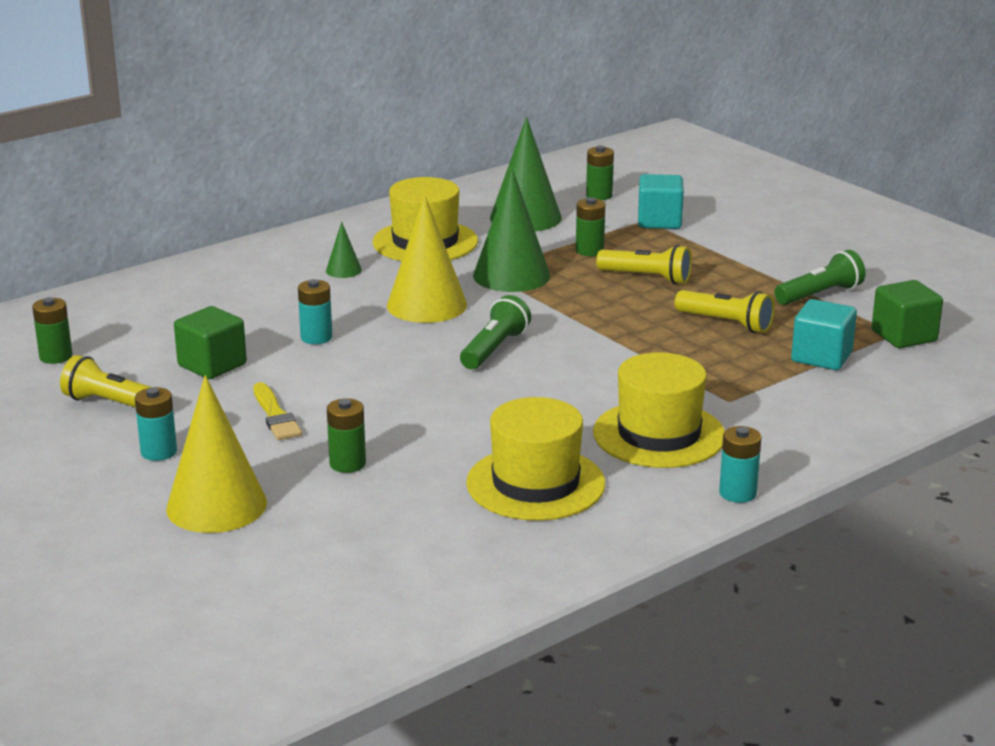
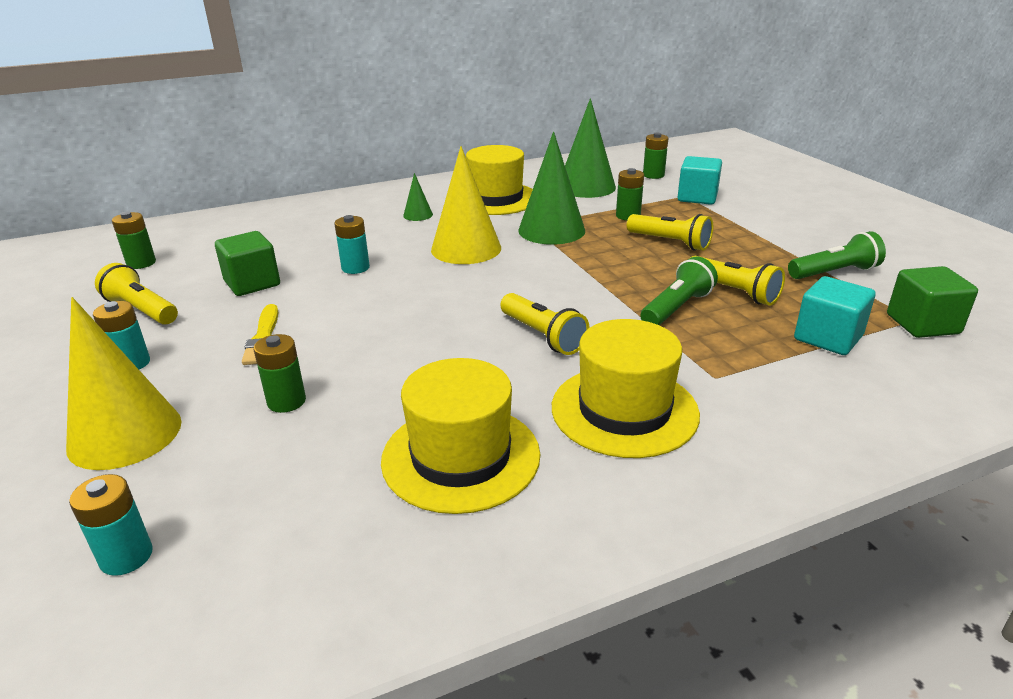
camera: 15 degrees right, 5 degrees up
(494, 349) = (501, 294): green flashlight -> green flashlight (676, 308)
(557, 383) = (543, 336): none -> yellow flashlight
(737, 493) = (693, 510): turquoise battery -> turquoise battery (126, 556)

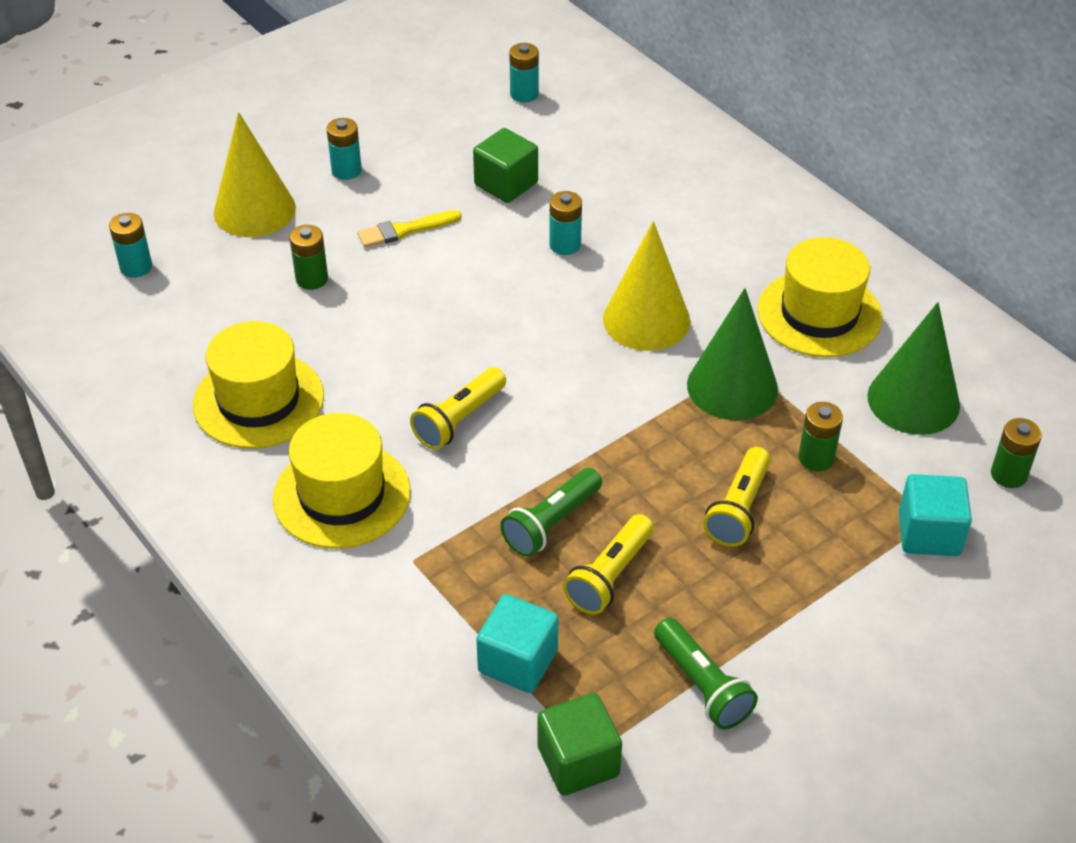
camera: 75 degrees right, 15 degrees up
(141, 263) = (524, 94): green battery -> turquoise battery
(141, 310) = (433, 136): yellow flashlight -> none
(418, 215) = (731, 254): green cone -> none
(676, 308) = (551, 523): green flashlight -> green flashlight turned 105 degrees clockwise

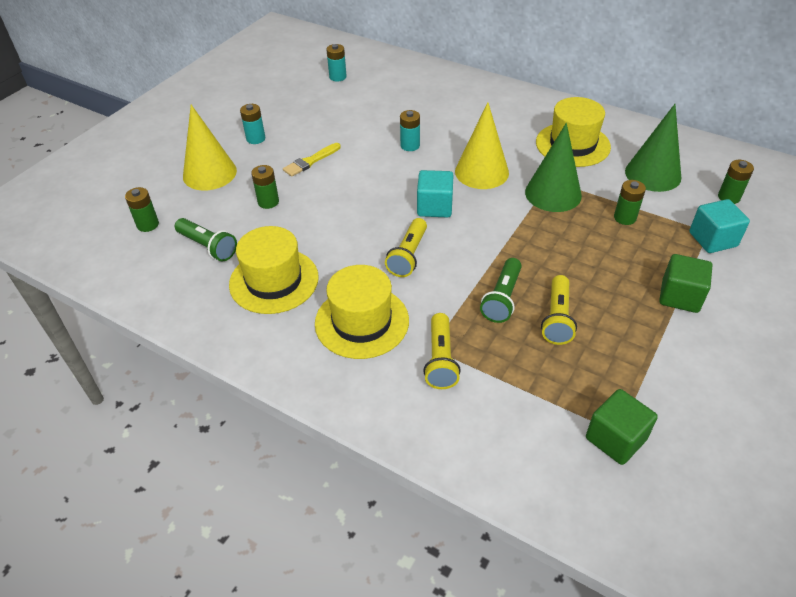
camera: 20 degrees left, 0 degrees up
(136, 267) = (148, 225): turquoise battery -> green battery
(506, 184) = (356, 123): green cube -> green cube (680, 296)
(518, 661) = (537, 388): turquoise cube -> turquoise cube (434, 207)
(702, 685) = (655, 365): green flashlight -> green flashlight (208, 246)
(739, 509) = (603, 257): yellow flashlight -> yellow flashlight (441, 360)

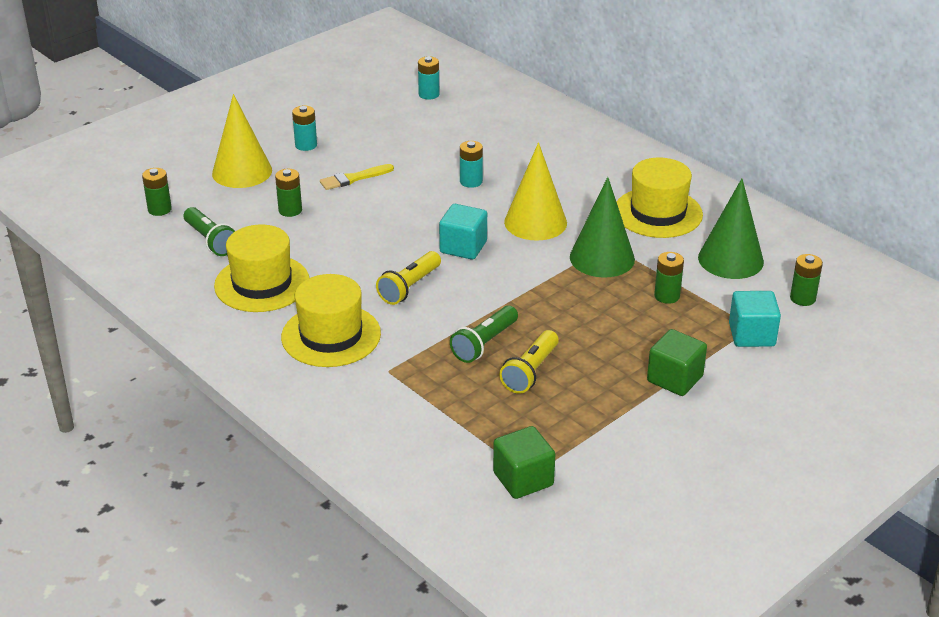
camera: 15 degrees right, 10 degrees down
(441, 360) = (391, 382): yellow flashlight -> none

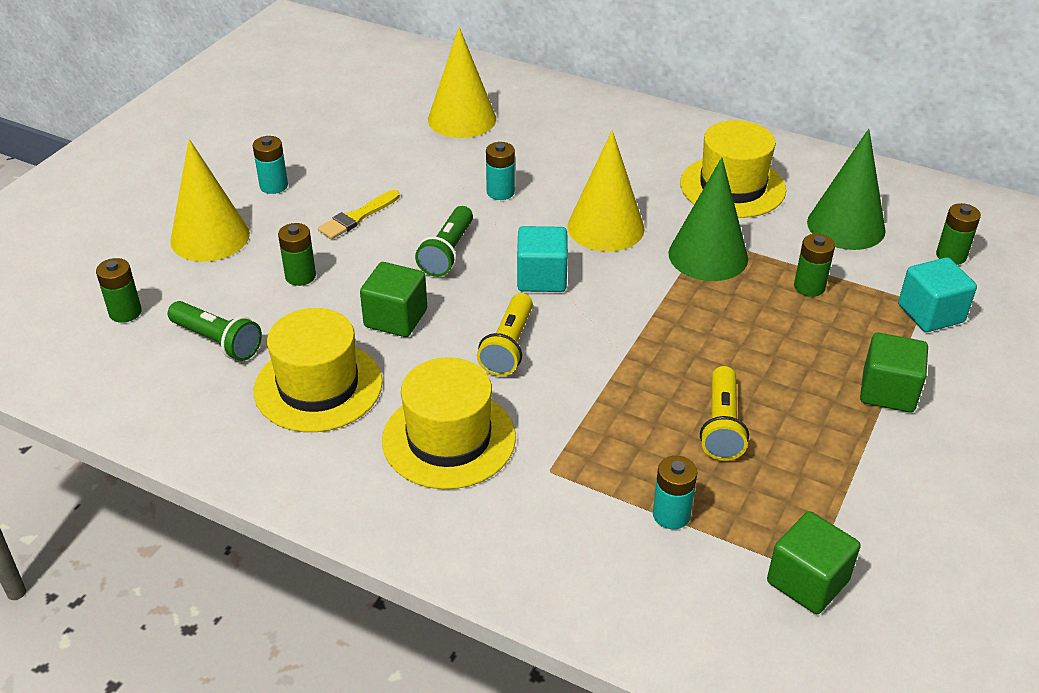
camera: 20 degrees left, 5 degrees up
(340, 252) = (396, 318): none -> green cube
(429, 94) = (387, 95): turquoise battery -> turquoise battery (671, 515)
(475, 123) = (462, 119): none -> yellow cone
(484, 344) = (644, 401): green flashlight -> green flashlight (448, 253)

